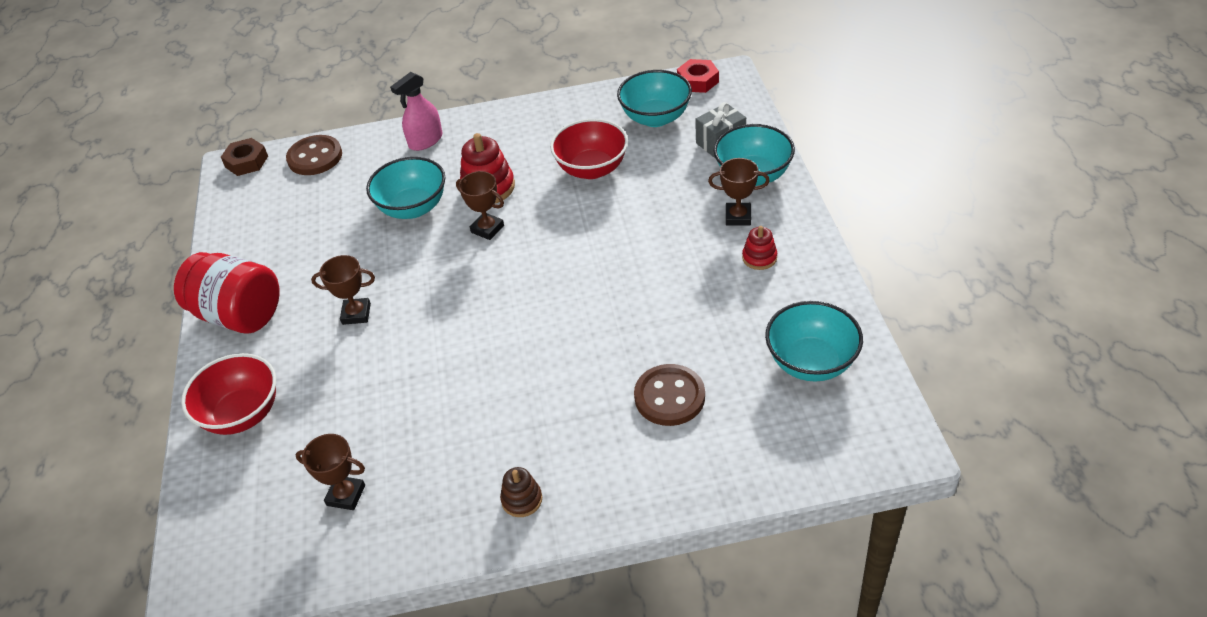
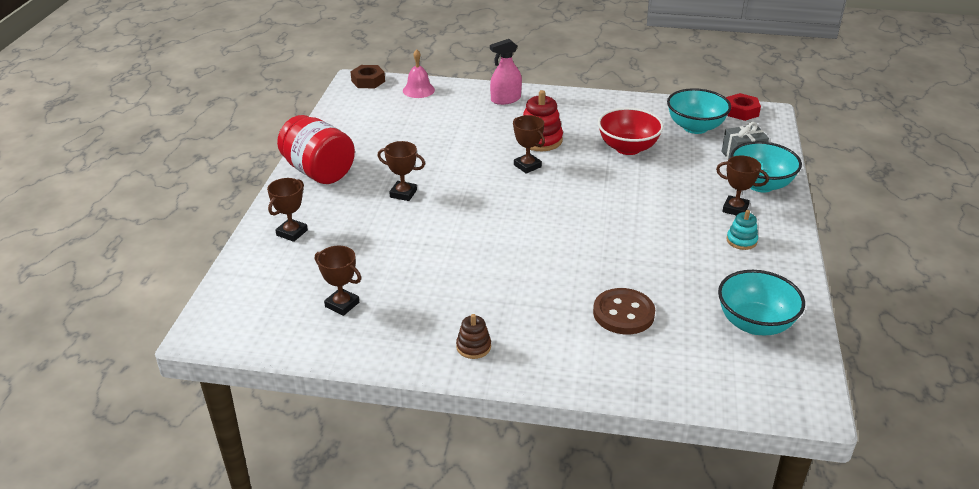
camera: 15 degrees right, 10 degrees down
(242, 414) = (292, 233): red bowl -> brown trophy
(315, 157) = (418, 90): brown button -> pink bell
(413, 208) = (476, 138): turquoise bowl -> none
(759, 258) = (741, 241): red stacking toy -> turquoise stacking toy

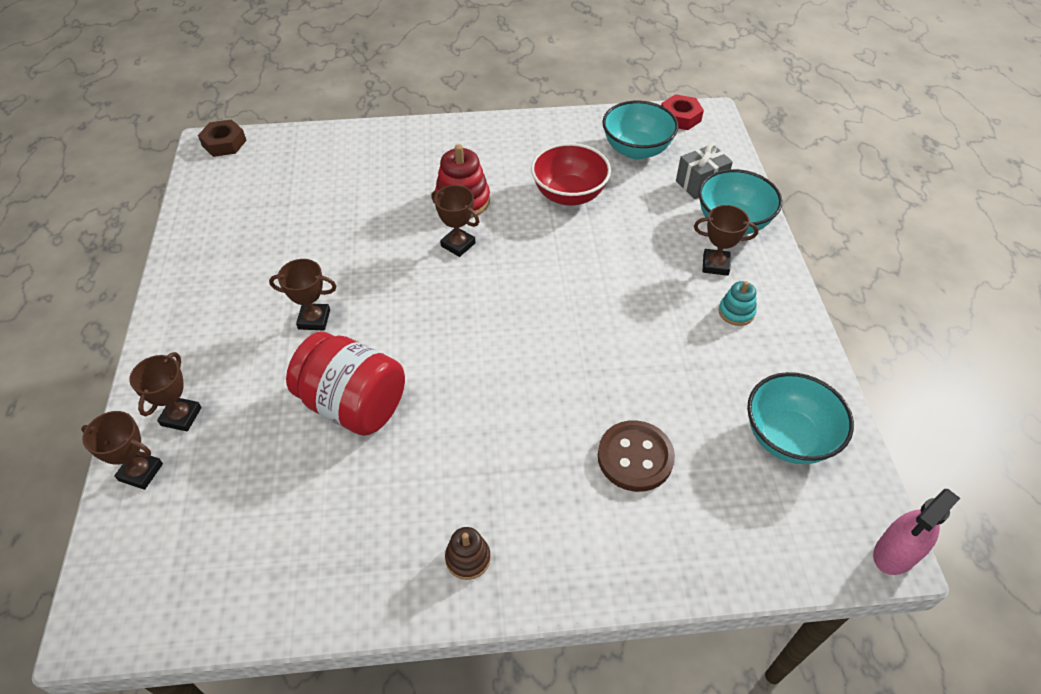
camera: 15 degrees left, 15 degrees up
(318, 172) = (194, 304): red jar -> red jar (353, 404)
(342, 304) = (278, 527): brown trophy -> brown trophy (141, 472)
(418, 90) = (292, 147): pink bell -> none
(505, 99) = (404, 144): pink spray bottle -> pink spray bottle (895, 553)

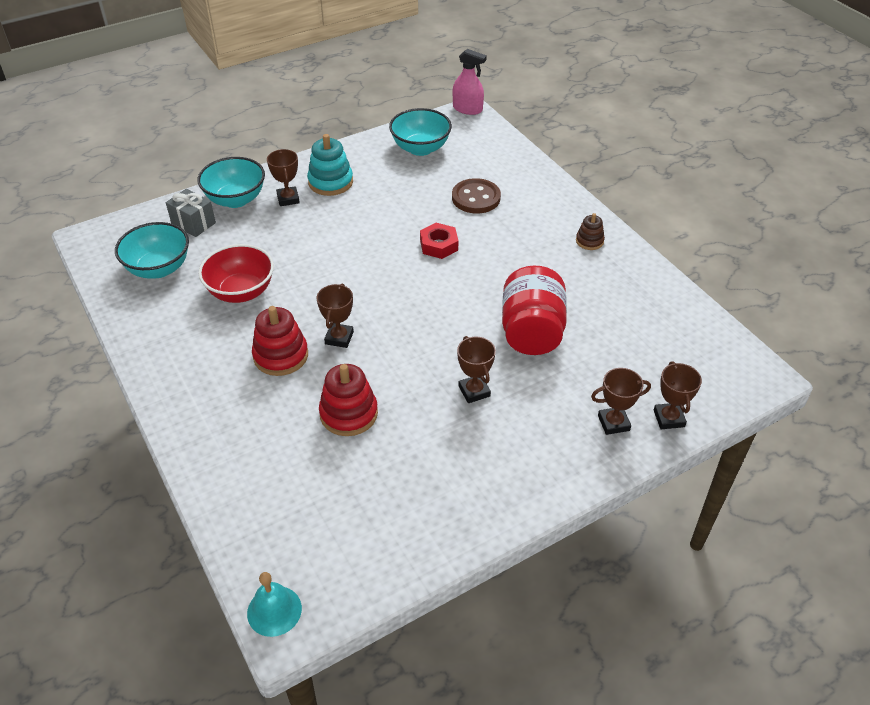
camera: 115 degrees left, 5 degrees down
(224, 143) = (274, 610): brown nut -> turquoise bell
(360, 225) = (348, 413): none -> red stacking toy
(680, 117) = (97, 253): red nut -> red nut (439, 245)
(736, 312) = (330, 182): turquoise stacking toy -> turquoise stacking toy, size x1.73

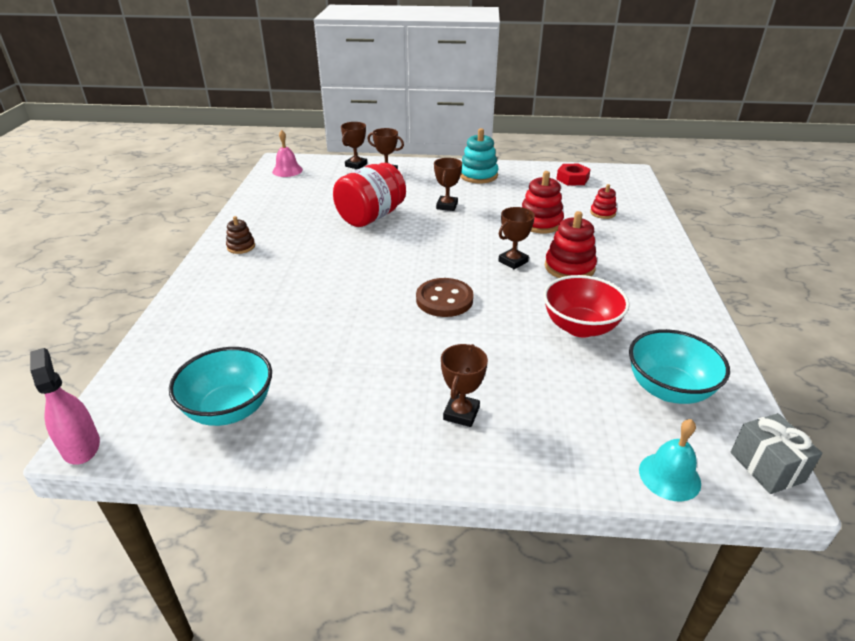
camera: 145 degrees left, 10 degrees down
(193, 223) = (606, 434): grey gift -> grey gift (766, 467)
(236, 199) = (531, 446): turquoise bowl -> none
(274, 610) = (633, 176): turquoise bell -> turquoise bell (669, 476)
(284, 474) = (602, 213): none -> red stacking toy
(330, 182) = (389, 413): turquoise stacking toy -> turquoise stacking toy (478, 175)
(439, 245) = (358, 292): red nut -> red nut (572, 179)
(476, 198) = (266, 318): brown button -> brown button (444, 299)
(725, 362) = (287, 170): none -> pink bell

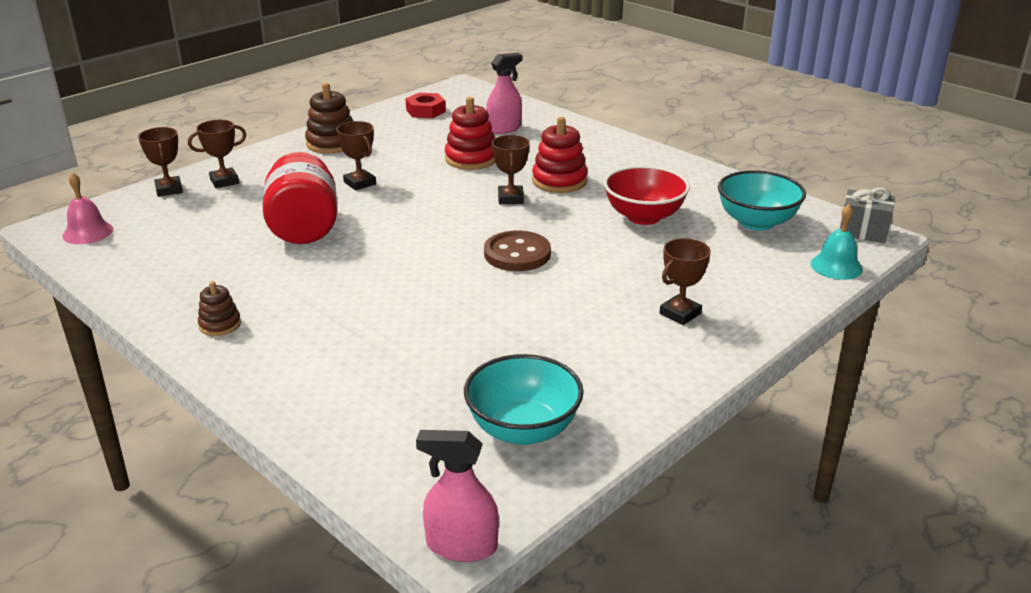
camera: 50 degrees left, 5 degrees down
(461, 413) = (680, 313): brown trophy -> brown trophy turned 75 degrees clockwise
(478, 175) = (332, 143): turquoise stacking toy -> brown stacking toy
(602, 213) = (504, 128): red stacking toy -> pink spray bottle

